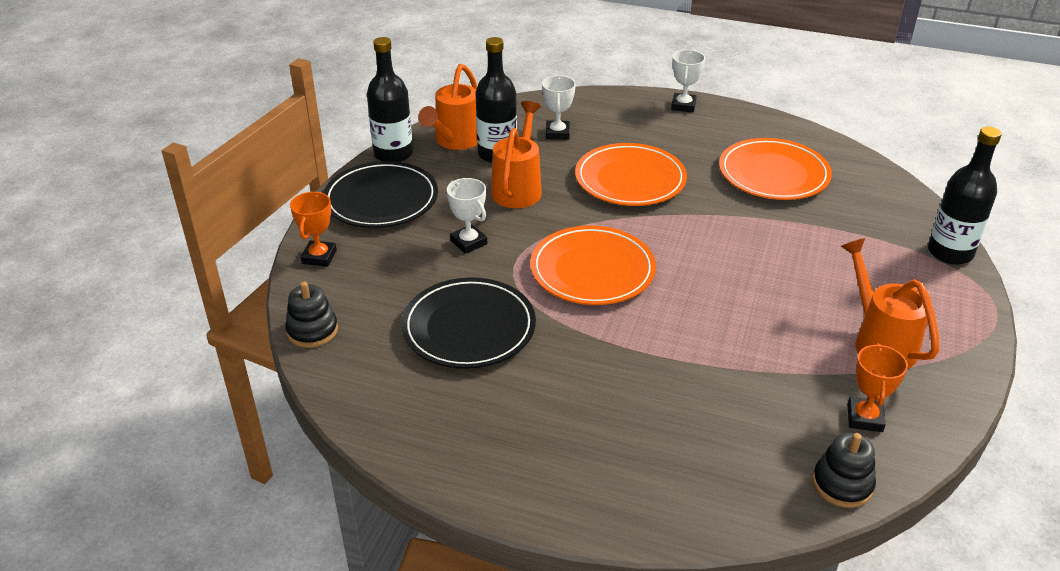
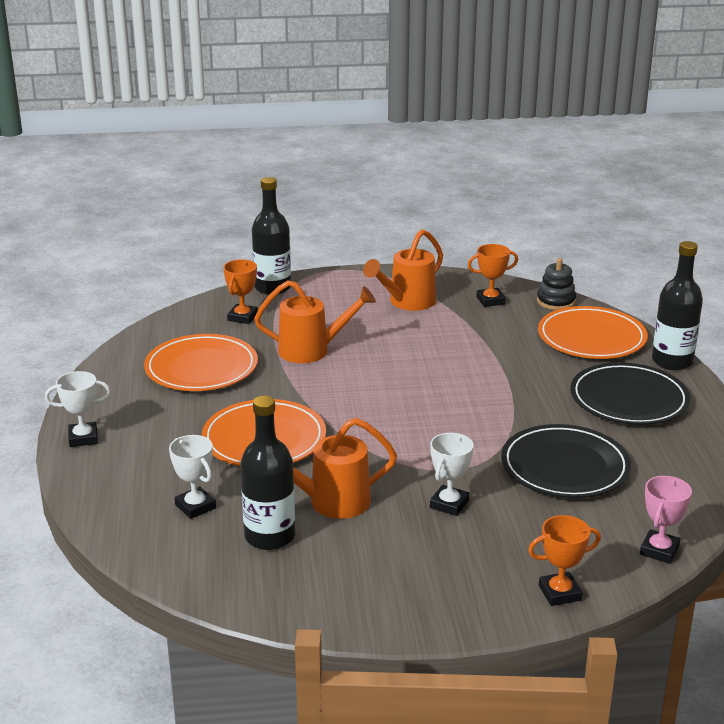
camera: 115 degrees left, 10 degrees down
(312, 331) = (659, 550): black stacking toy -> pink trophy
(381, 199) = (425, 590): black plate -> black plate (629, 399)
(393, 154) = (323, 618): black bottle -> black bottle (672, 361)
(455, 141) = (260, 578): orange watering can -> orange watering can (311, 350)
(557, 133) = (195, 506): white trophy -> white trophy turned 75 degrees clockwise
(592, 270) = (430, 427): orange plate -> orange plate (591, 338)
(876, 217) = (242, 317): none -> orange trophy

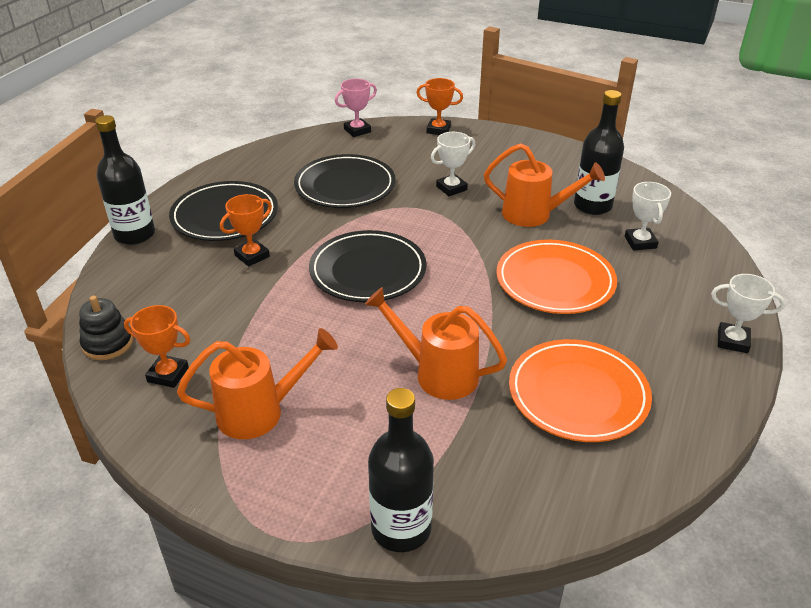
camera: 150 degrees left, 10 degrees up
(242, 317) = (483, 472): orange trophy -> orange trophy (252, 256)
(438, 396) = (368, 271): none -> black plate
(591, 338) = (154, 282): orange plate -> none

